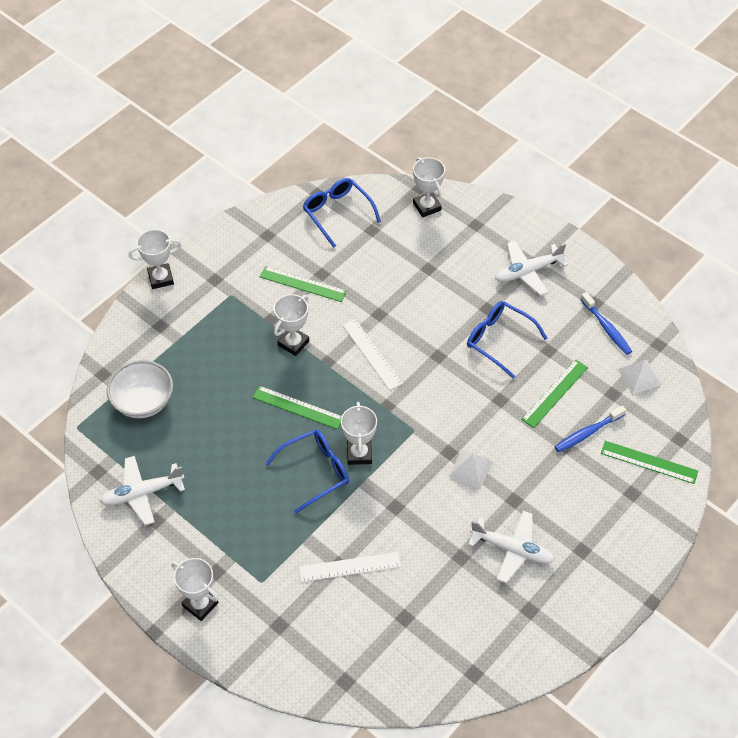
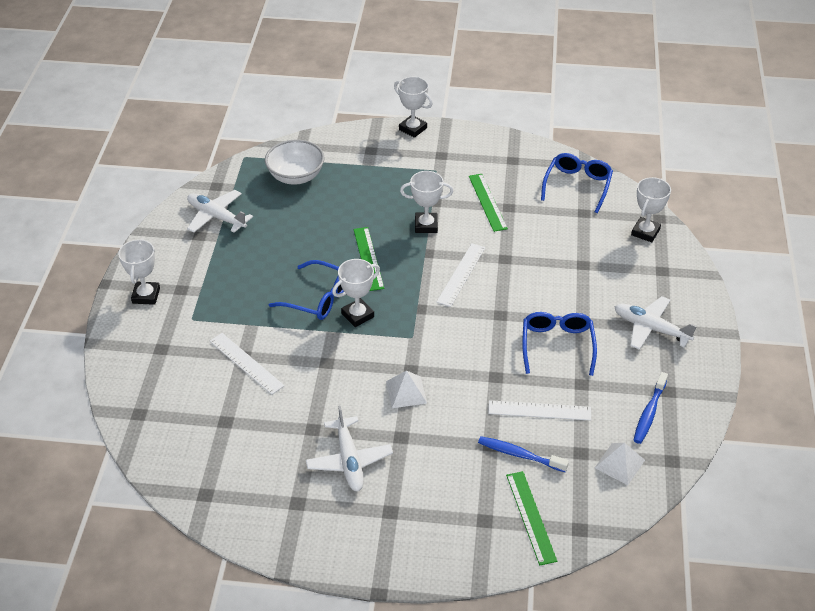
camera: 55 degrees right, 10 degrees down
(554, 393) = (539, 410): green ruler -> white ruler

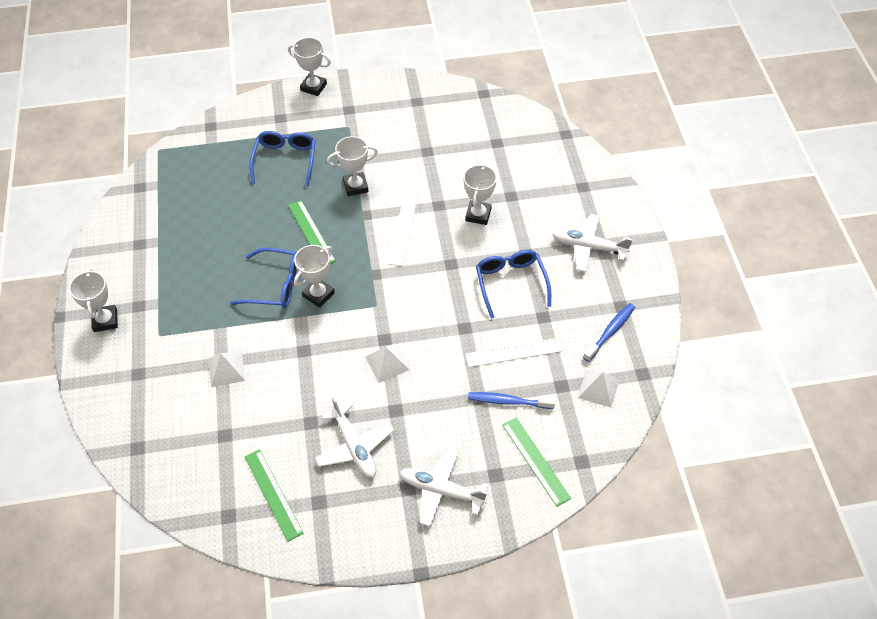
camera: 15 degrees left, 10 degrees up
(216, 217) = (150, 220): white plane -> white plane (441, 490)
(246, 363) = (226, 369): white ruler -> white pyramid
(296, 176) = (215, 160): white bowl -> none
(487, 202) = (406, 150): green ruler -> green ruler (273, 494)
(577, 186) = (483, 116): blue glasses -> blue glasses (285, 160)
(645, 232) = (557, 151): white trophy -> white trophy (478, 215)
(649, 413) = (610, 331): blue toothbrush -> blue toothbrush turned 150 degrees counterclockwise

